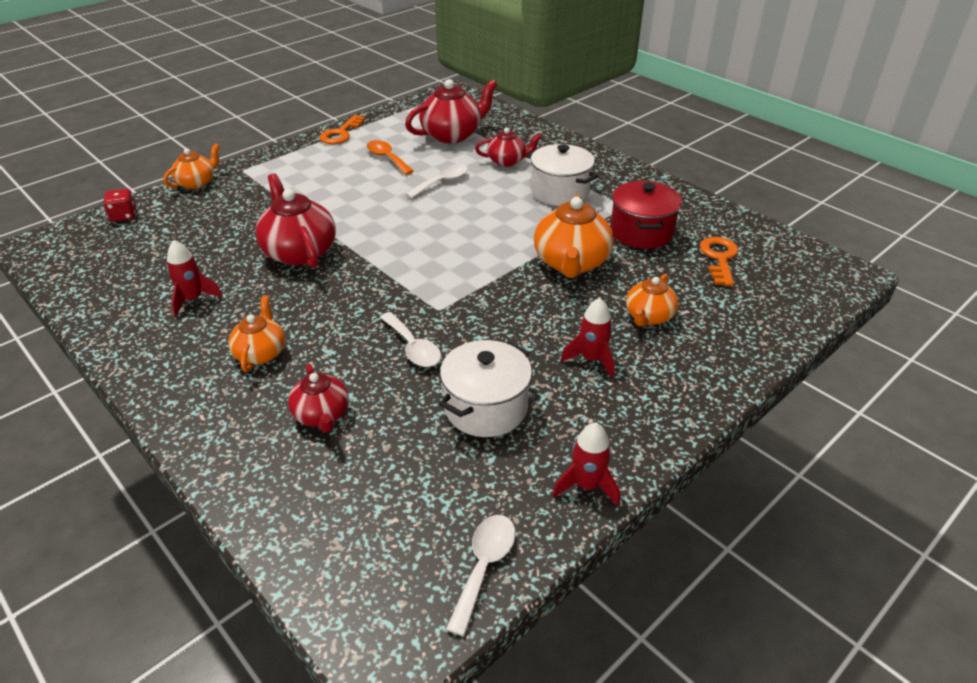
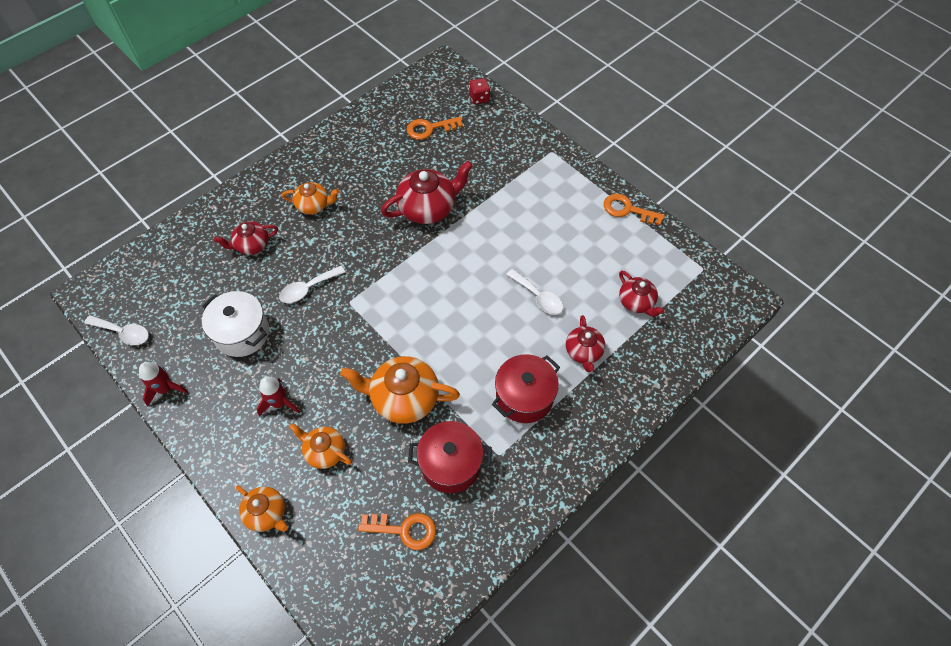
camera: 90 degrees right, 20 degrees up
(158, 253) = (430, 128): none -> orange key
(193, 299) = (373, 159): red rocket -> none
(197, 183) = (529, 127): orange teapot -> orange teapot (267, 513)
(387, 158) = (581, 251): orange spoon -> none
(452, 135) = (636, 302): red teapot -> red teapot, size x0.60
(560, 192) = (524, 397): white pot -> red pot

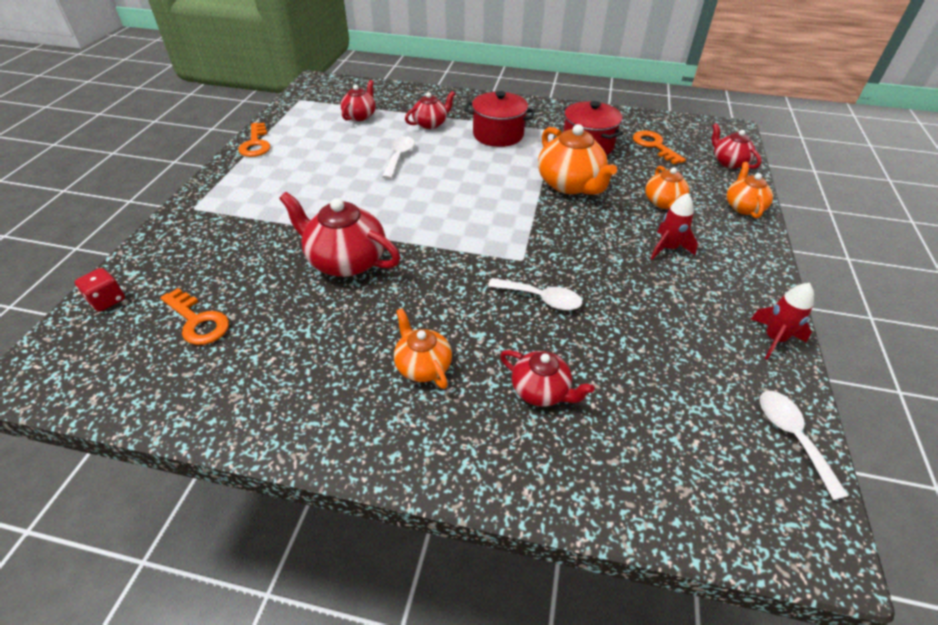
camera: 125 degrees left, 15 degrees down
(242, 333) = (648, 318): white pot -> none
(326, 577) = (729, 162): none -> red teapot

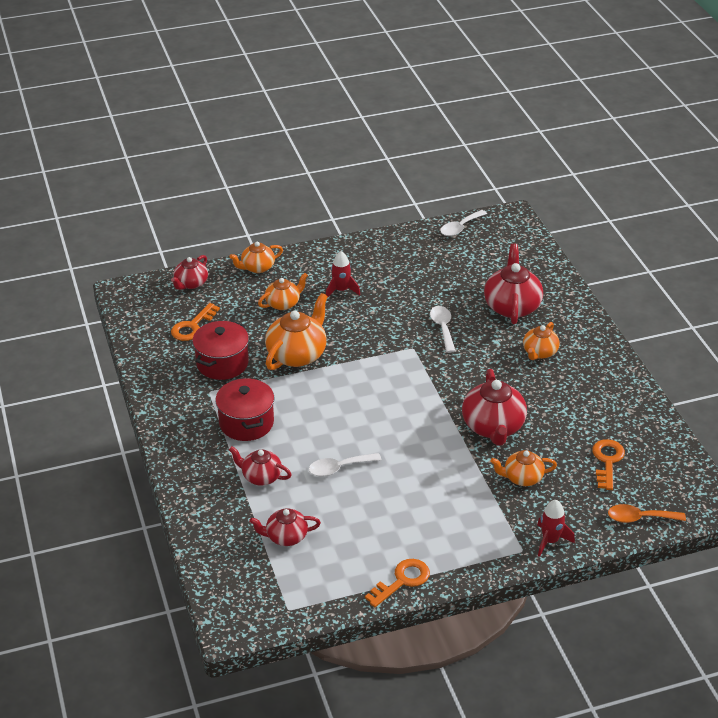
camera: 120 degrees left, 5 degrees down
(107, 300) = (639, 518): red dice -> orange spoon
(261, 247) = (522, 478): none -> orange teapot
(541, 391) = (512, 306): red teapot -> red teapot, size x1.68
(774, 339) = (393, 240): red rocket -> red rocket (550, 541)

